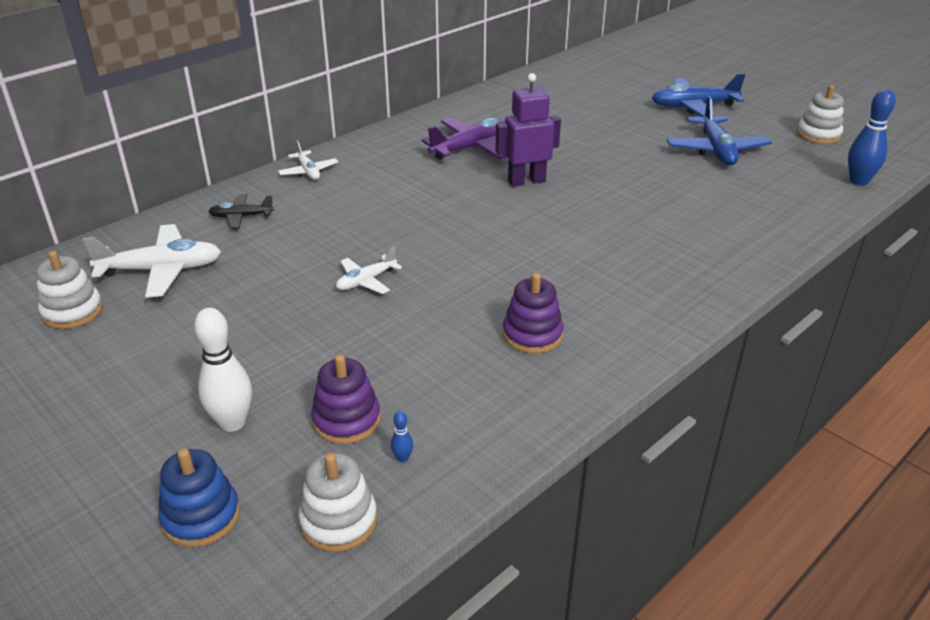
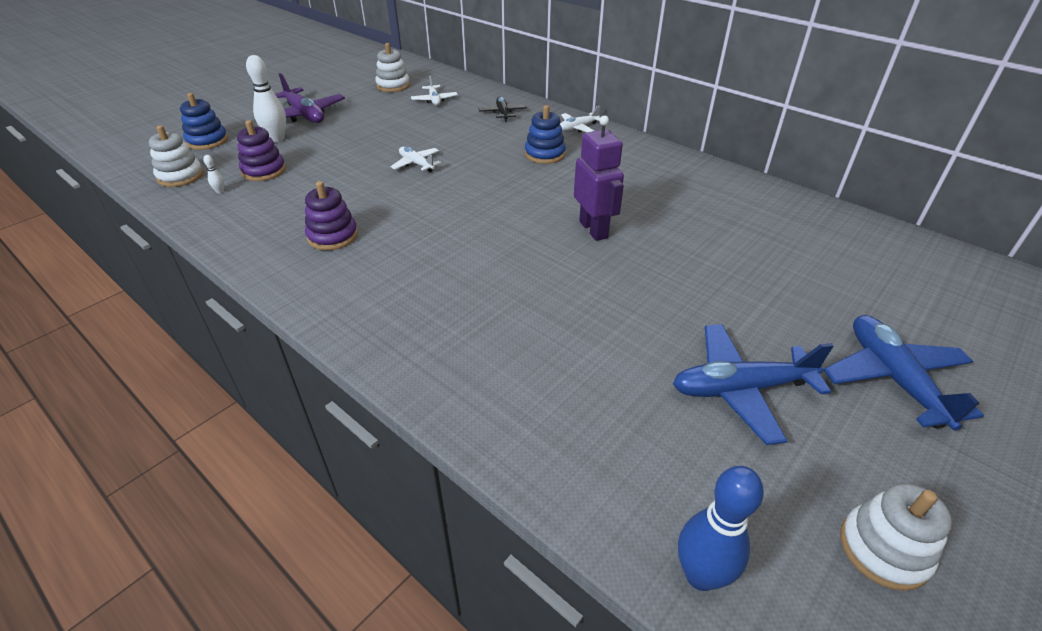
camera: 85 degrees right, 5 degrees up
(161, 270) = (434, 100): white plane -> white plane, size x0.57
(368, 195) = (544, 154): none -> blue stacking toy
(402, 458) = (220, 191): blue bowling pin -> white bowling pin
(472, 148) = (655, 197): purple plane -> purple plane (305, 115)

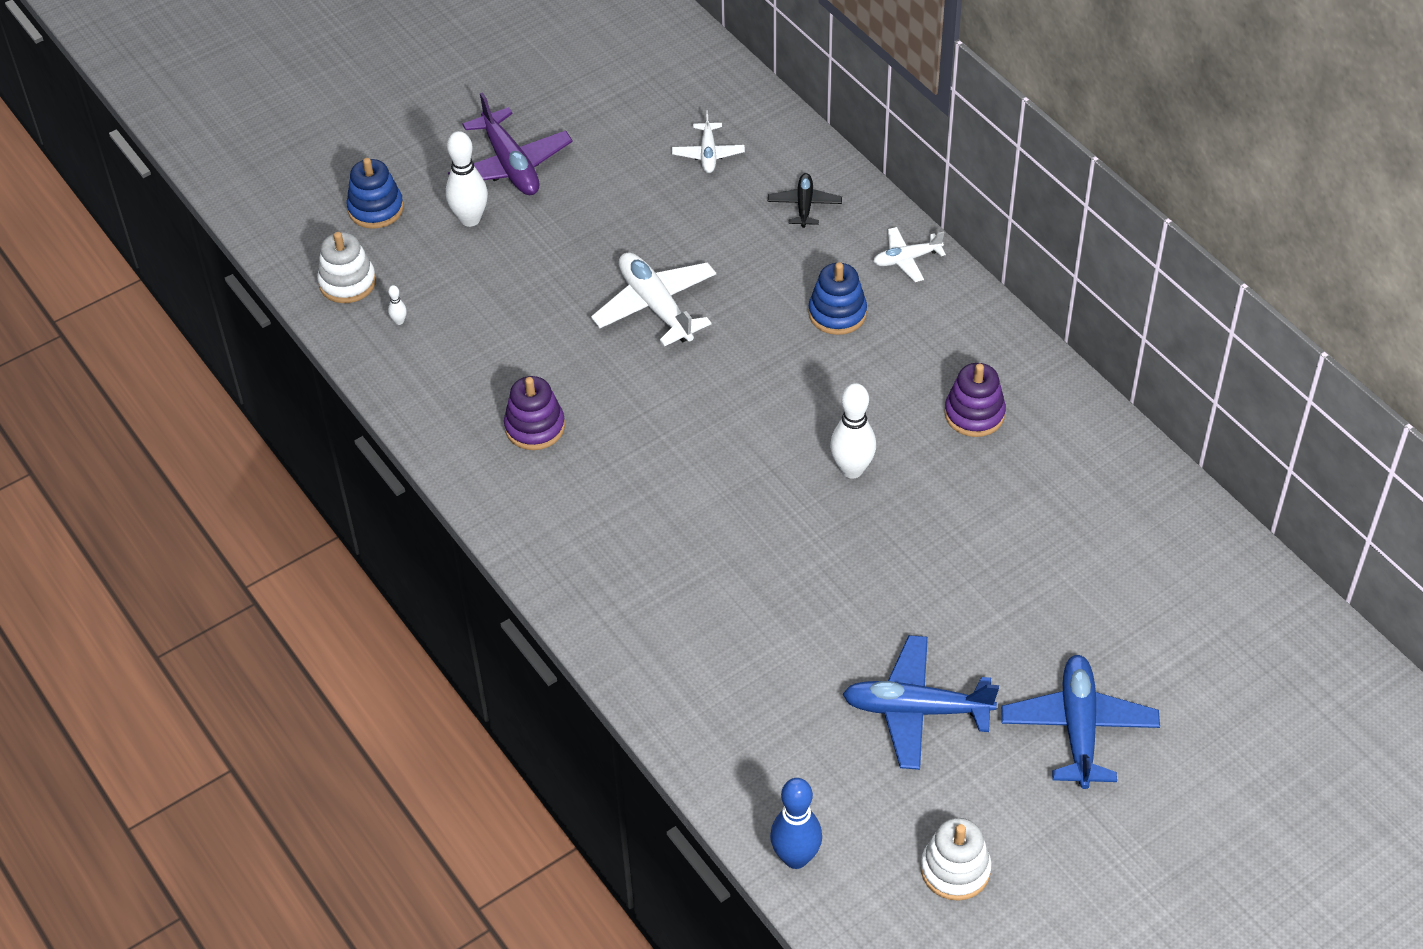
camera: 15 degrees right, 10 degrees up
(264, 171) = (453, 288): purple stacking toy -> purple stacking toy (974, 414)
(393, 86) = (650, 103): white stacking toy -> none
(416, 164) = (656, 306): white plane -> white plane, size x1.76
(593, 229) = (852, 469): purple robot -> white bowling pin

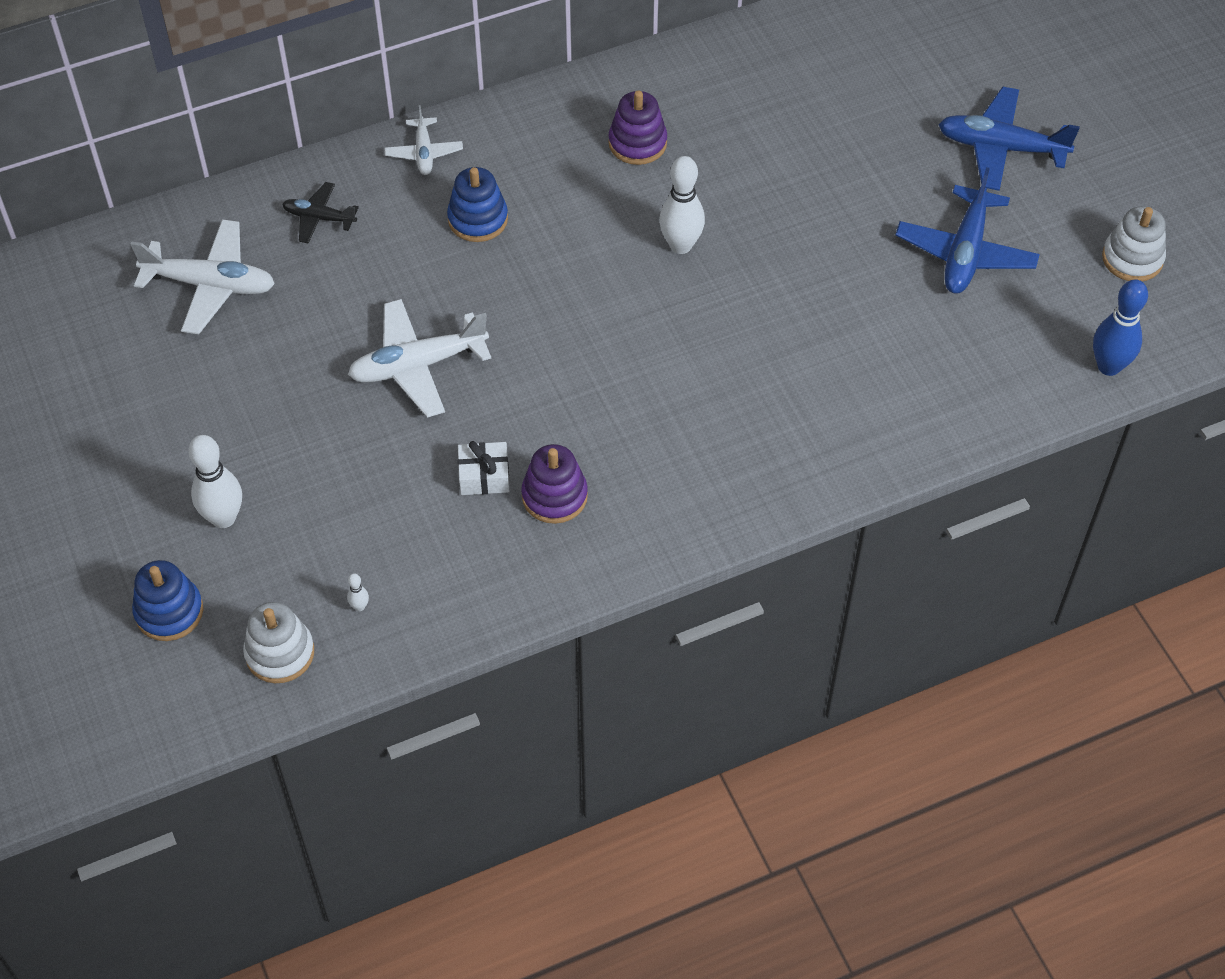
camera: 80 degrees left, 5 degrees up
(510, 165) = (152, 467): purple plane -> none
(546, 375) = (484, 476): none -> white gift
(708, 154) = (210, 285): white plane -> white plane, size x1.76

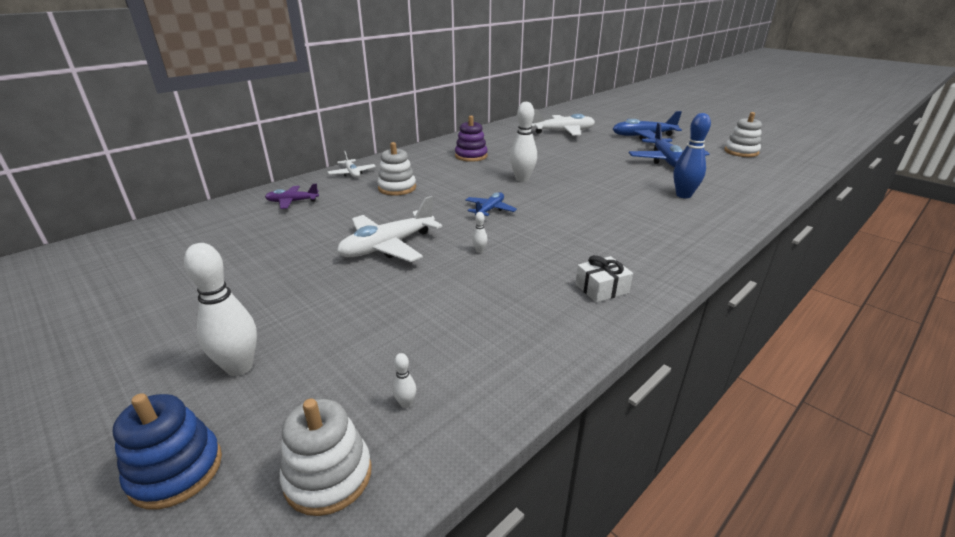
camera: 20 degrees left, 25 degrees down
(210, 285) = (214, 238): white plane -> white plane (563, 132)
(319, 218) = (292, 202): black plane -> purple plane
(478, 219) = (397, 188): blue stacking toy -> white stacking toy
(484, 476) = (471, 289): white gift -> white gift (601, 288)
(527, 408) = (479, 250): none -> white bowling pin
(554, 496) = (533, 288): purple stacking toy -> none
(586, 319) = (490, 210): none -> blue plane
(1109, 366) = (783, 179): blue bowling pin -> blue bowling pin (683, 195)

